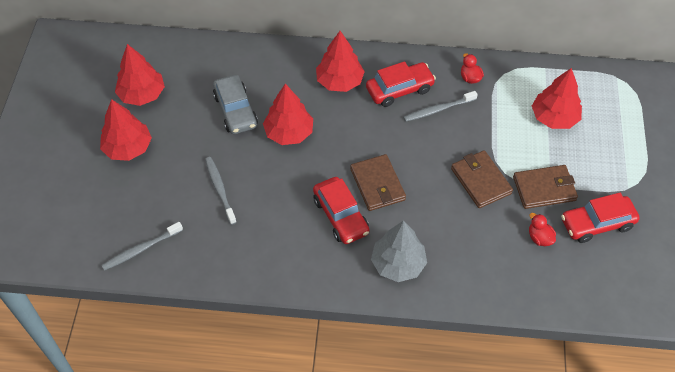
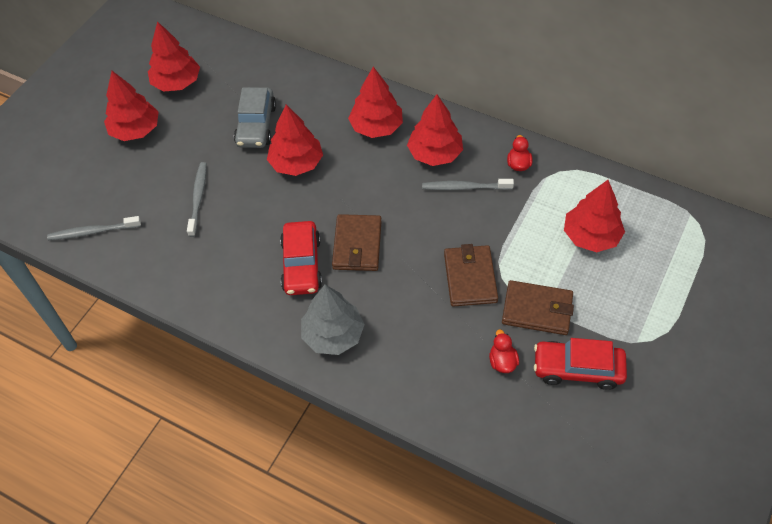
camera: 25 degrees right, 0 degrees up
(399, 89) = (435, 154): red car -> red tree

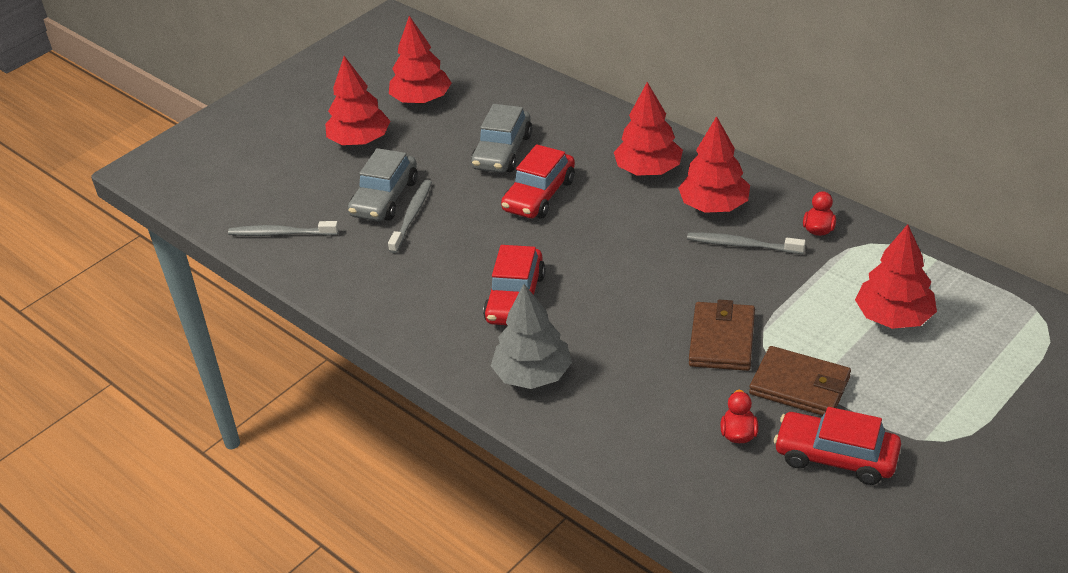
camera: 15 degrees right, 15 degrees down
(171, 184) = (385, 198): none -> grey car
(296, 163) = (539, 195): red tree -> red car
(357, 245) = (589, 287): brown wallet -> none

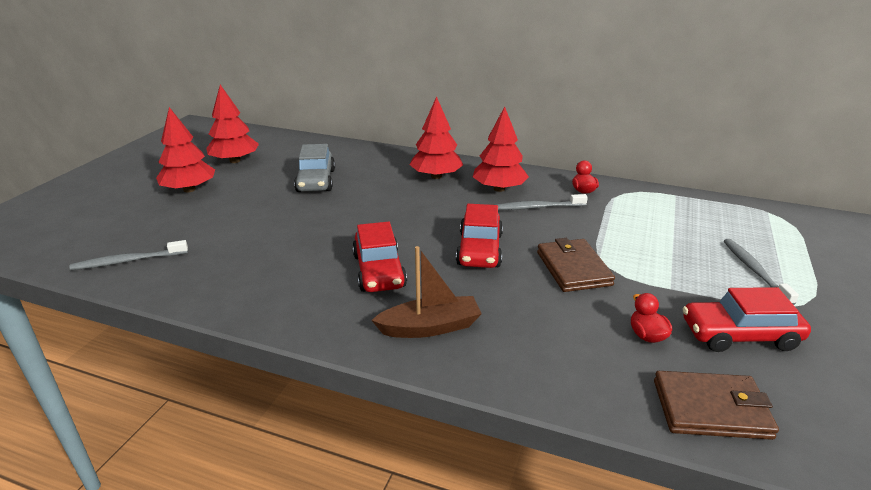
camera: 25 degrees left, 10 degrees down
(385, 198) = (225, 222): grey car -> none
(412, 216) = (255, 229): grey toothbrush -> grey toothbrush (754, 270)
(533, 375) = (430, 327): grey tree -> brown boat
(539, 195) = (360, 201): red car -> red car (480, 250)
(800, 385) = (661, 288): brown wallet -> brown wallet (711, 409)
(893, 317) = (682, 231): red tree -> none

